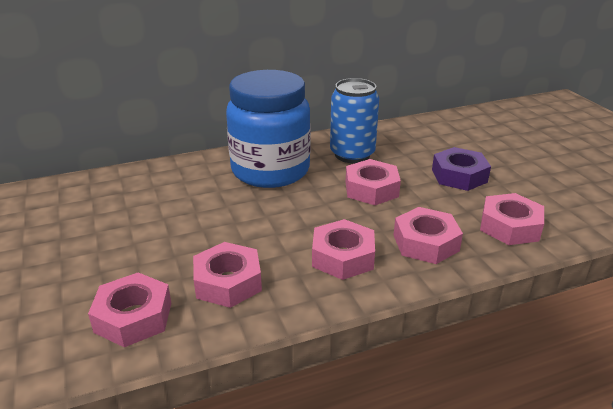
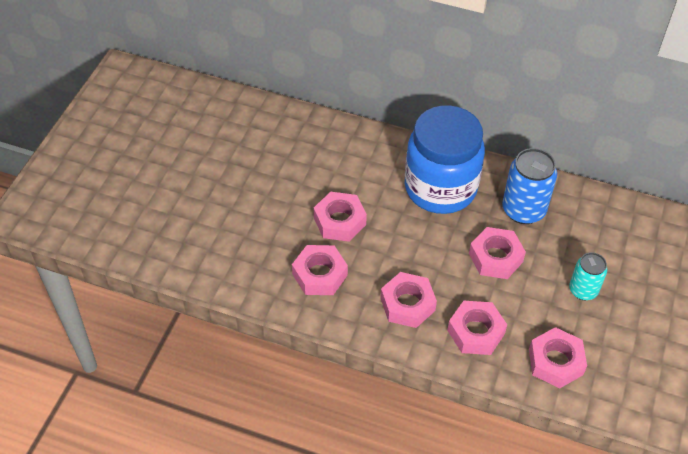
camera: 40 degrees right, 20 degrees up
(133, 317) = (249, 264): pink nut -> pink nut (339, 221)
(459, 176) = (583, 290): purple nut -> turquoise can

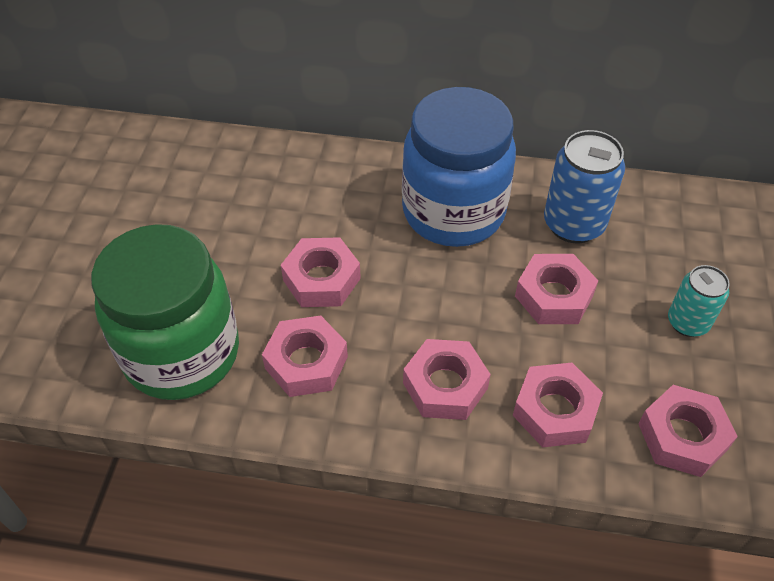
camera: 10 degrees left, 0 degrees up
(240, 256) = (182, 353): none -> green jar

